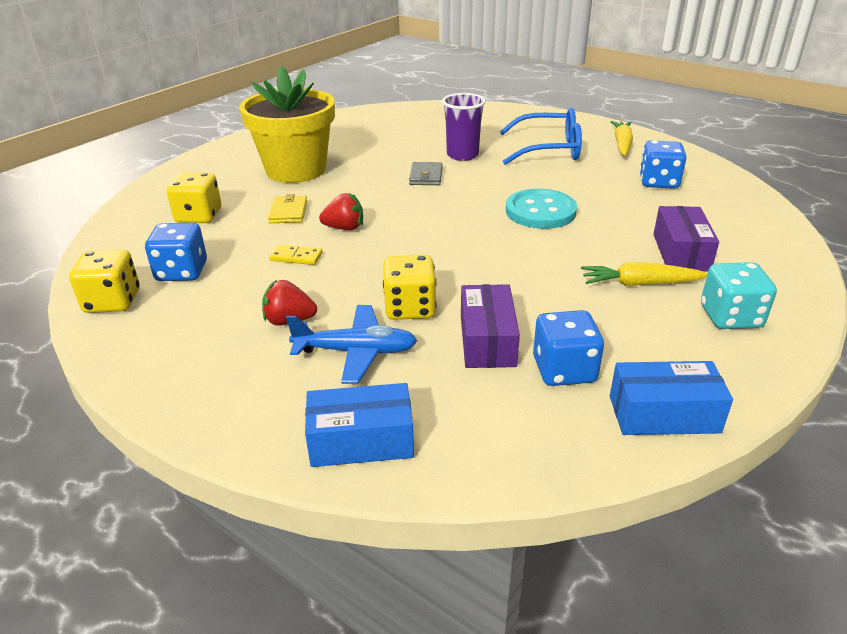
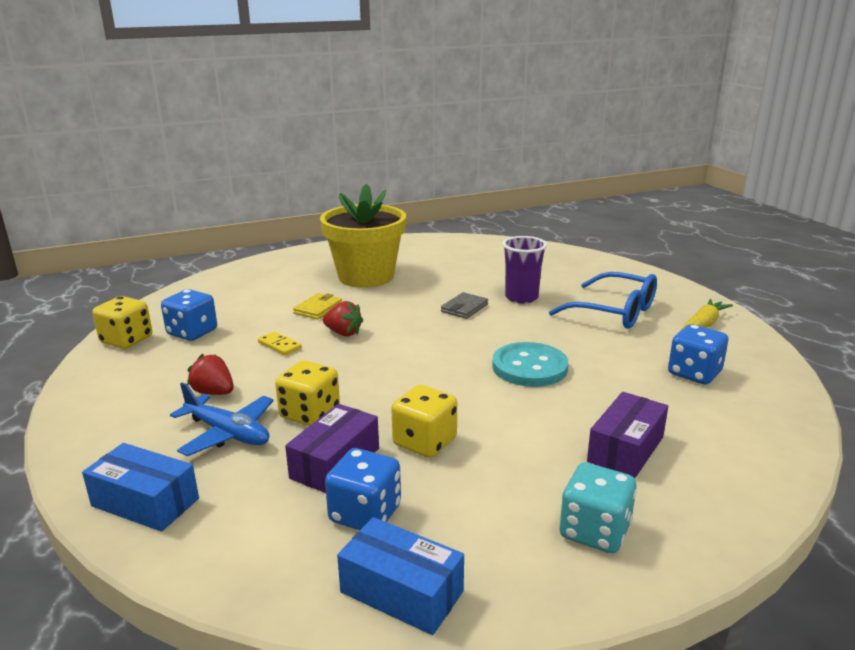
camera: 30 degrees right, 10 degrees down
(199, 216) = (253, 295): yellow dice -> yellow dice (425, 442)
(639, 284) = (540, 464): yellow carrot -> none

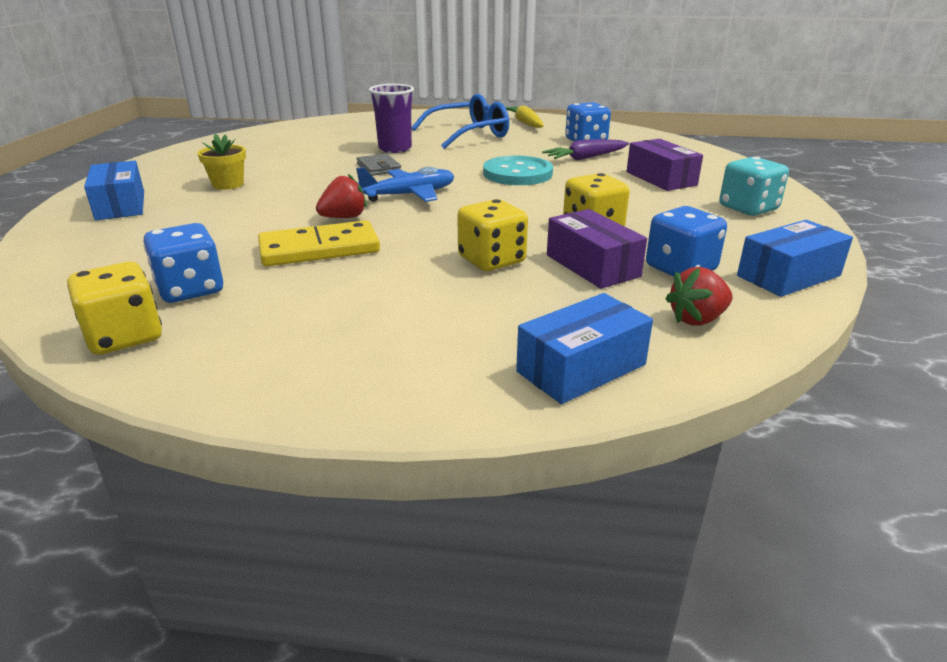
camera: 60 degrees left, 5 degrees up
(214, 392) = (379, 299): red strawberry -> red strawberry (697, 319)
(227, 433) = (483, 304): blue plane -> blue plane (409, 195)
(279, 345) = (319, 249): yellow domino -> yellow domino, size x1.99
(298, 266) = (120, 205): none -> blue box
(318, 309) = (263, 217): yellow wallet -> none
(366, 276) = (228, 184): yellow flower pot -> yellow flower pot, size x0.43
(632, 388) = (585, 158): none -> purple carrot

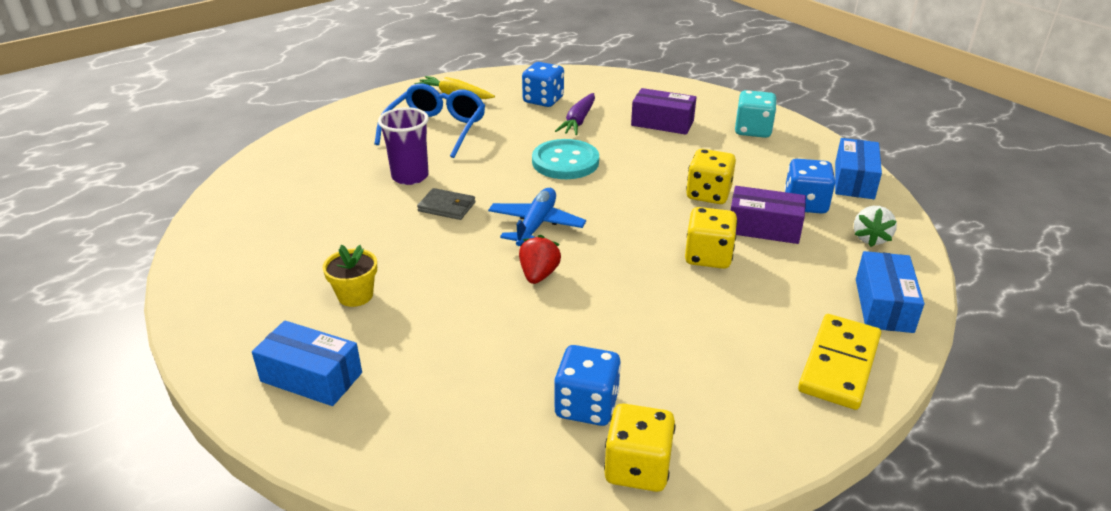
camera: 45 degrees left, 5 degrees up
(319, 249) = (588, 314): yellow domino -> yellow domino (839, 364)
(697, 319) = (870, 238): red strawberry -> white strawberry

